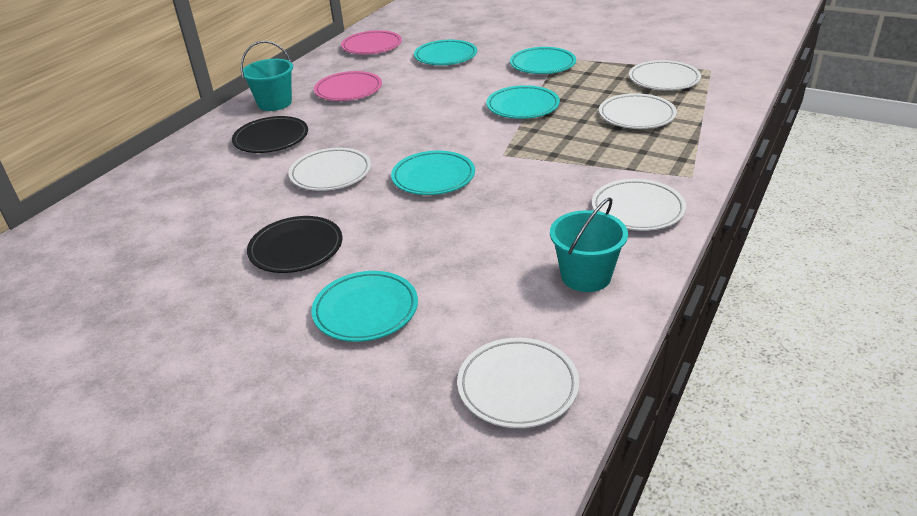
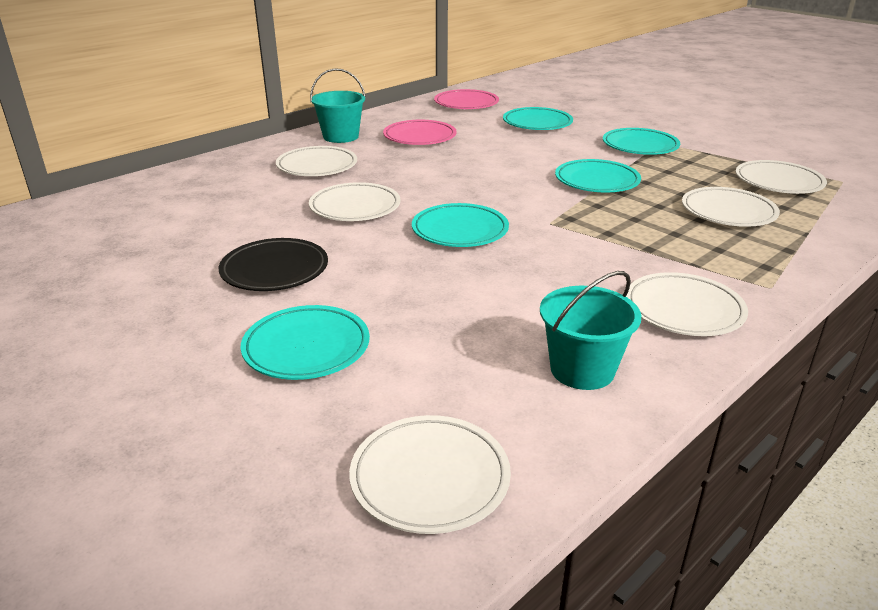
camera: 15 degrees right, 5 degrees down
(271, 139) = (317, 166): black plate -> white plate

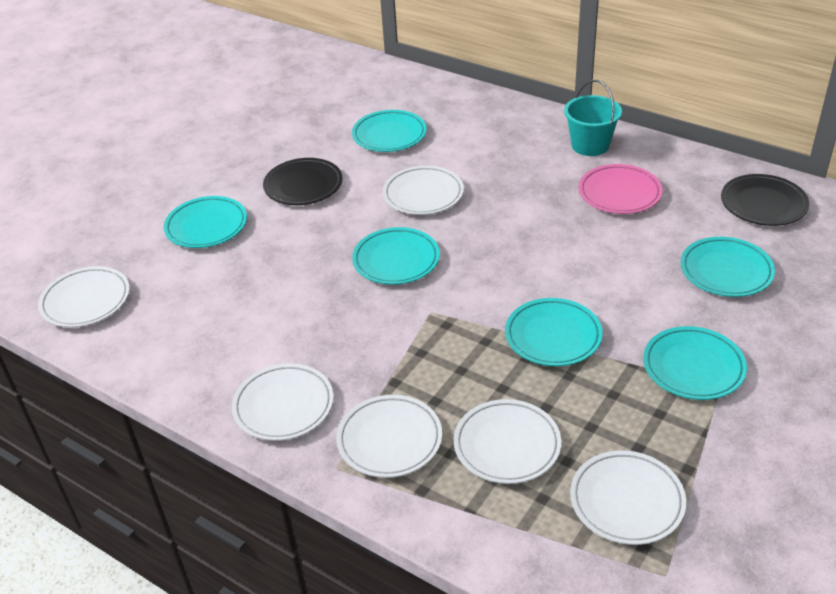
camera: 80 degrees right, 10 degrees up
(222, 212) = (389, 135): none -> turquoise plate
(317, 166) = (505, 152): white plate -> white plate (389, 440)
(466, 104) = (763, 204): pink plate -> black plate
(582, 370) = (192, 352): turquoise bucket -> none

